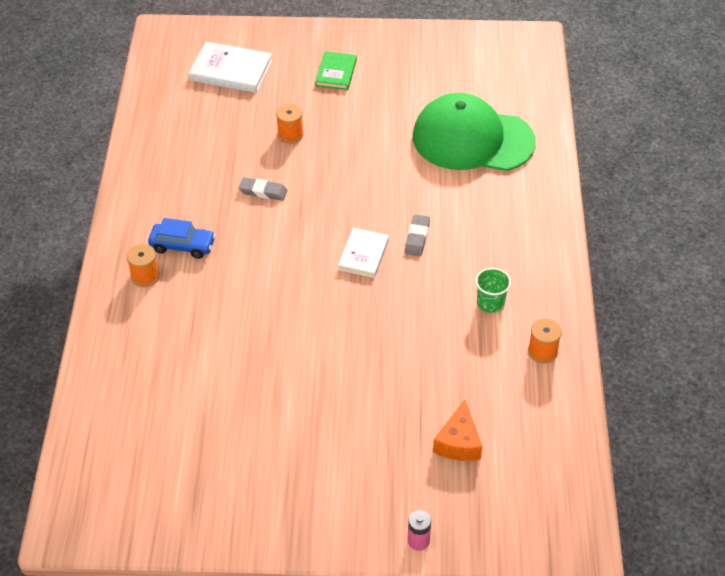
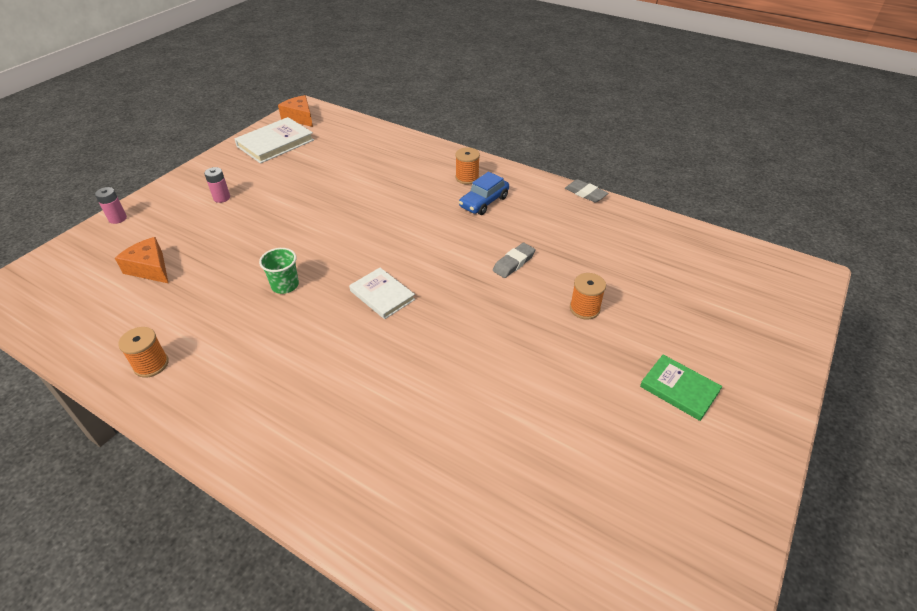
camera: 120 degrees right, 5 degrees down
(94, 518) = (300, 117): none -> orange cheese
(231, 71) = (717, 302): white book -> white book (275, 143)
(318, 470) = (222, 198): none -> pink battery
(417, 238) = (368, 341): grey eraser -> grey eraser (585, 193)
(472, 139) = (475, 471): green cap -> none
(490, 303) = (240, 356): green cup -> green cup (285, 285)

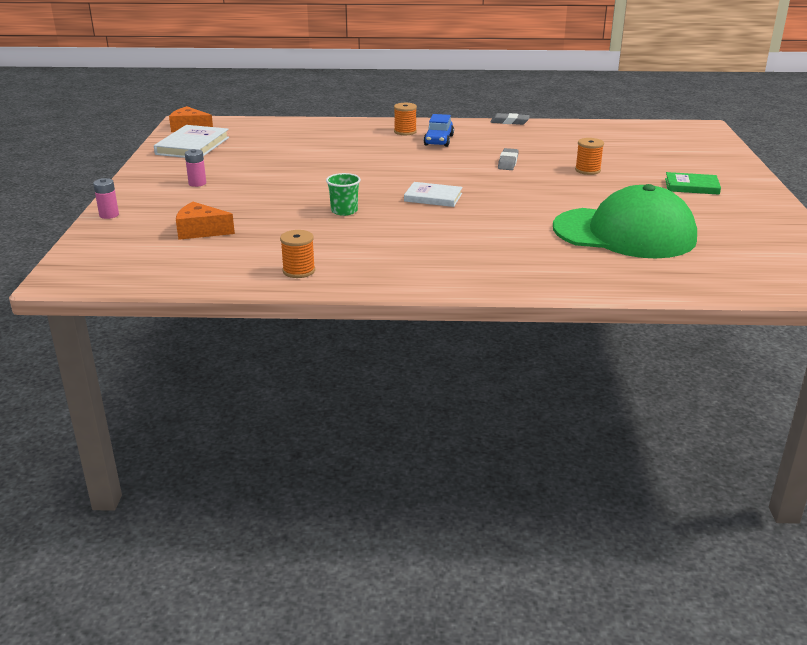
camera: 30 degrees left, 15 degrees down
(507, 448) = (624, 233): none -> green cap

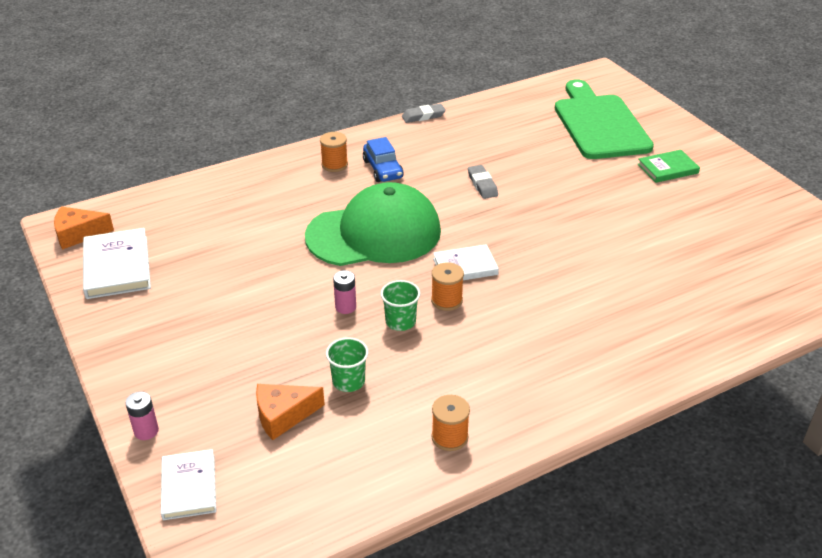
camera: 30 degrees left, 10 degrees up
(99, 244) = (189, 487): none -> white book
(197, 183) = (194, 334): pink battery -> pink battery (345, 307)
(266, 228) = (348, 381): none -> green cup
(587, 170) = (563, 173): orange spool -> orange spool (446, 300)
(624, 233) = (675, 259): green cap -> green cap (374, 233)
(661, 152) = (599, 124): none -> green cutting board

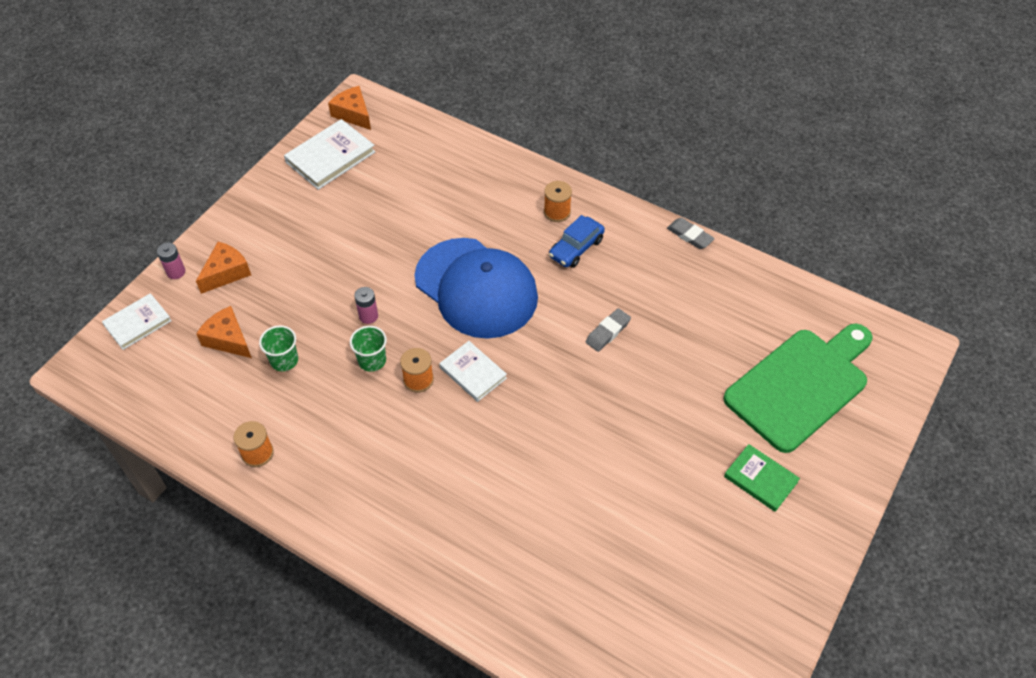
camera: 60 degrees right, 15 degrees up
(190, 390) = (226, 273): none -> orange cheese
(374, 233) = (476, 288): green cap -> blue cap

